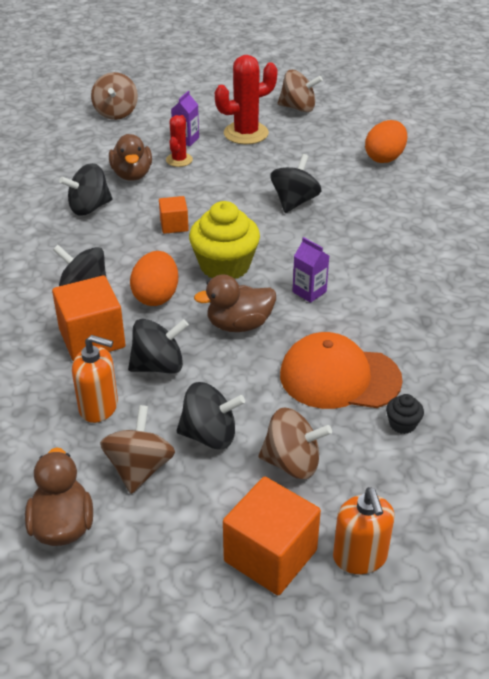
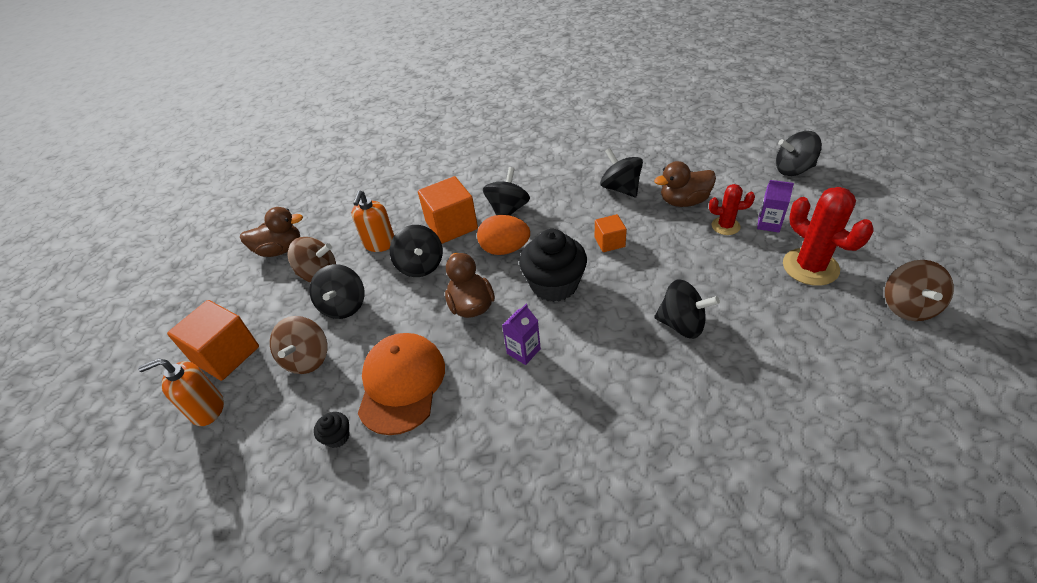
camera: 90 degrees right, 5 degrees up
(116, 113) = (793, 169): brown spinning top -> black spinning top
(225, 266) = (554, 285): yellow cupcake -> black cupcake
(384, 158) = (827, 409): orange egg -> none

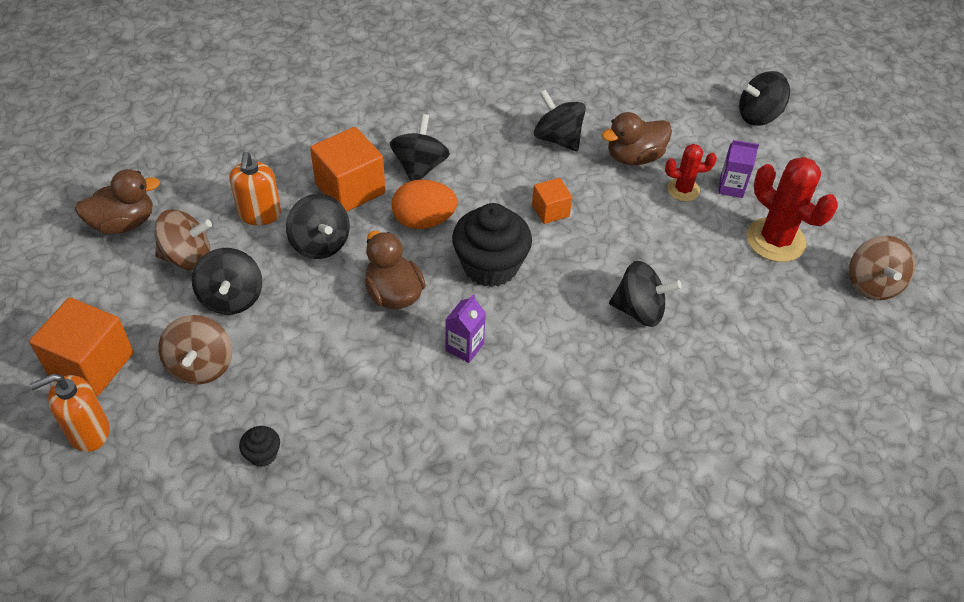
camera: 15 degrees left, 5 degrees up
(401, 384) = (326, 391): orange cap -> none

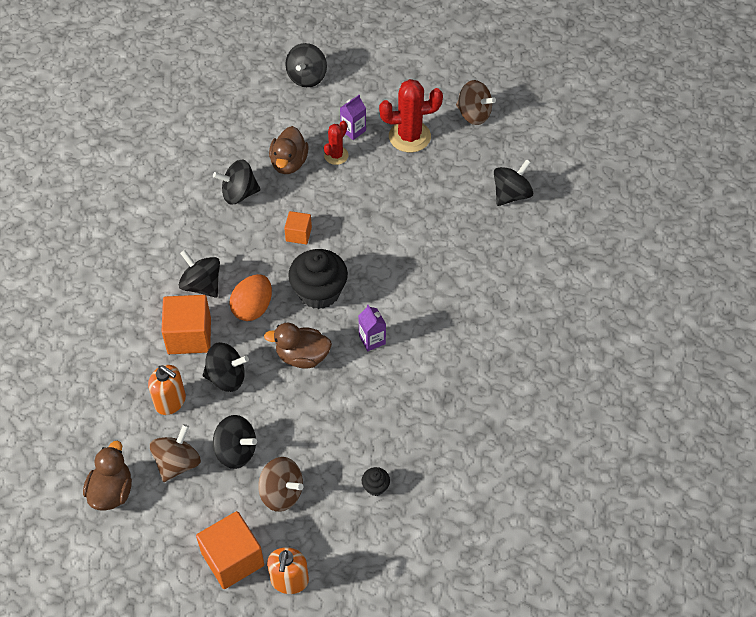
camera: 55 degrees left, 5 degrees up
(639, 310) = (410, 236): black spinning top -> black spinning top (511, 194)

